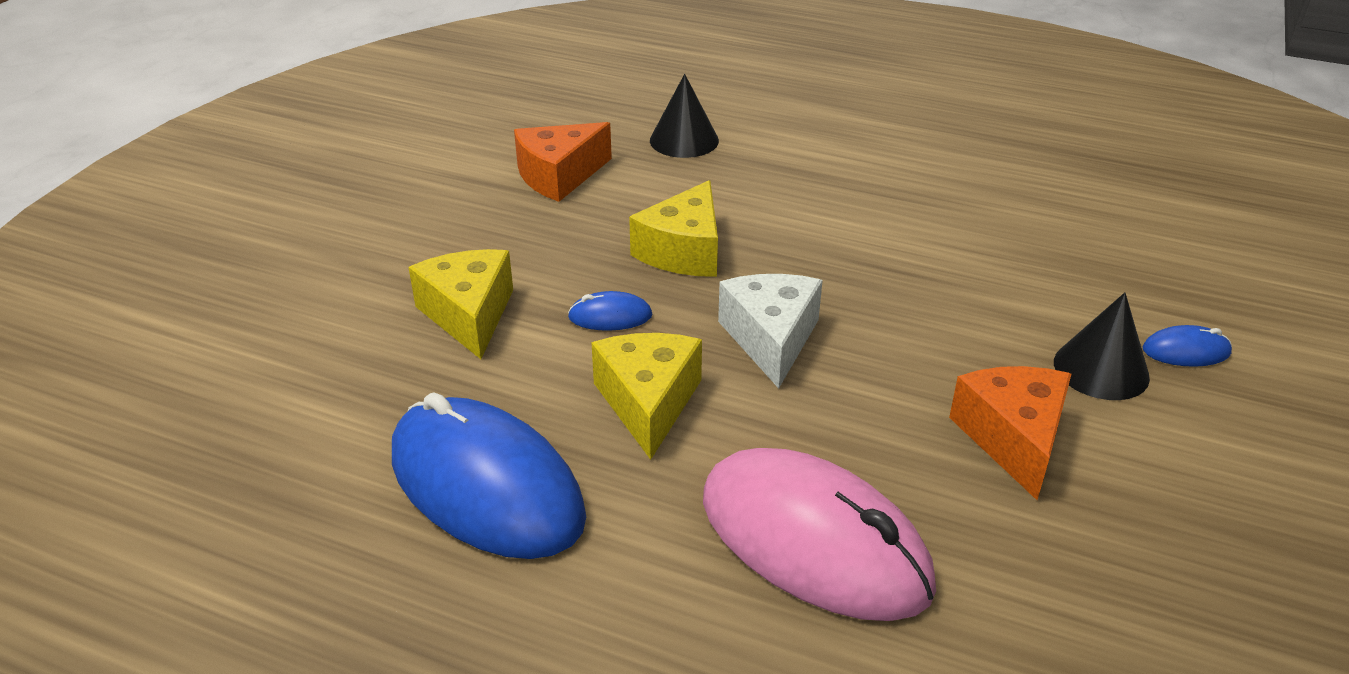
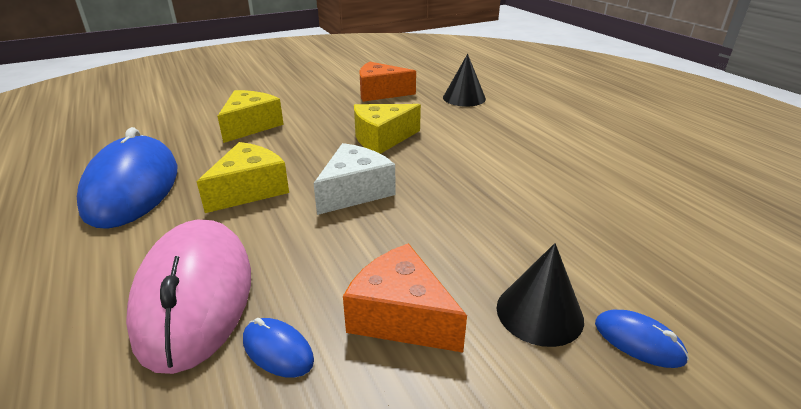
camera: 40 degrees right, 5 degrees down
(610, 316) = (301, 150): blue mouse -> blue mouse (278, 350)
(1013, 439) = (401, 316): orange cheese -> orange cheese turned 90 degrees counterclockwise

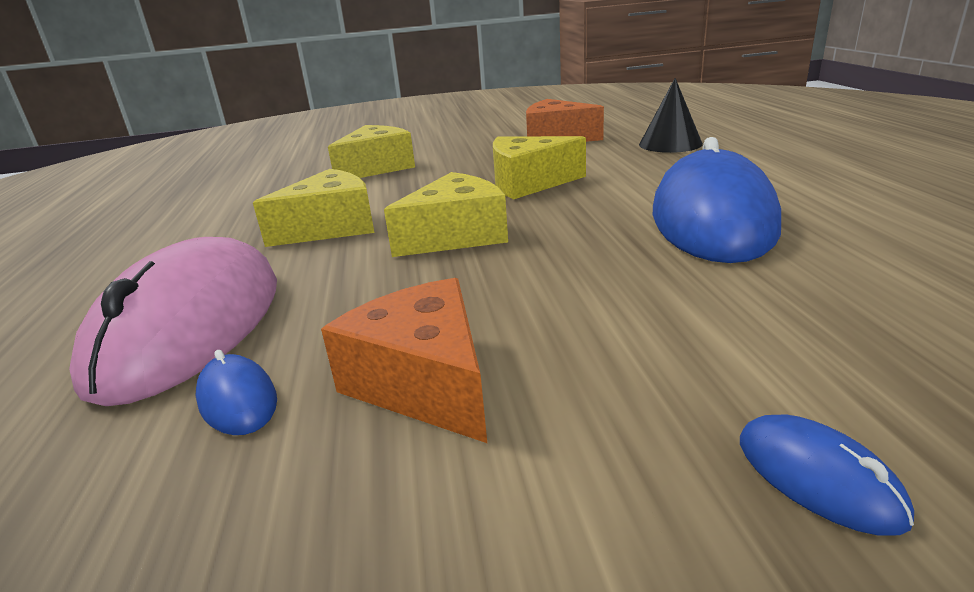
camera: 20 degrees right, 5 degrees down
(132, 188) = (210, 219): blue mouse -> blue mouse (712, 220)
(355, 191) = (456, 236): white cheese -> yellow cheese
(539, 313) = (646, 407): black cone -> none

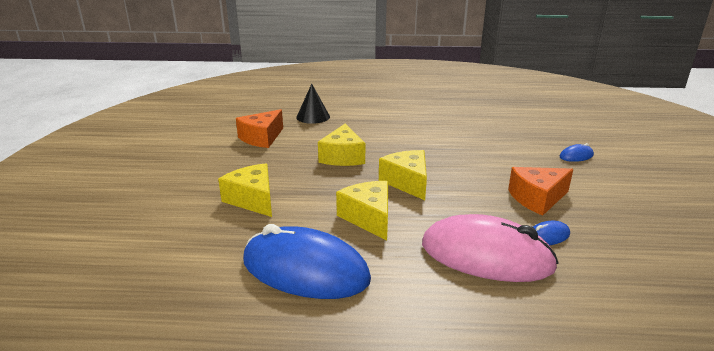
camera: 80 degrees left, 0 degrees up
(712, 220) = (423, 132): blue mouse -> blue mouse (305, 270)

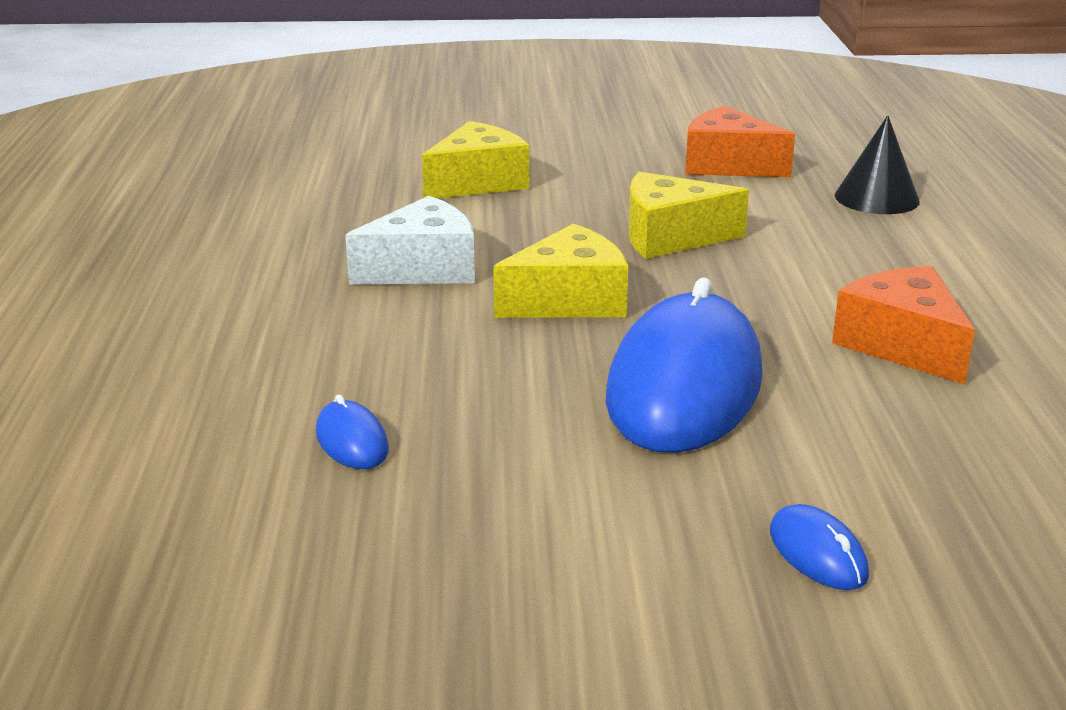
camera: 85 degrees right, 0 degrees up
(305, 270) = (275, 232): blue mouse -> blue mouse (684, 386)
(369, 218) = (423, 268): yellow cheese -> white cheese
(486, 256) = (290, 369): pink mouse -> none
(537, 198) = (520, 448): orange cheese -> orange cheese (902, 345)

